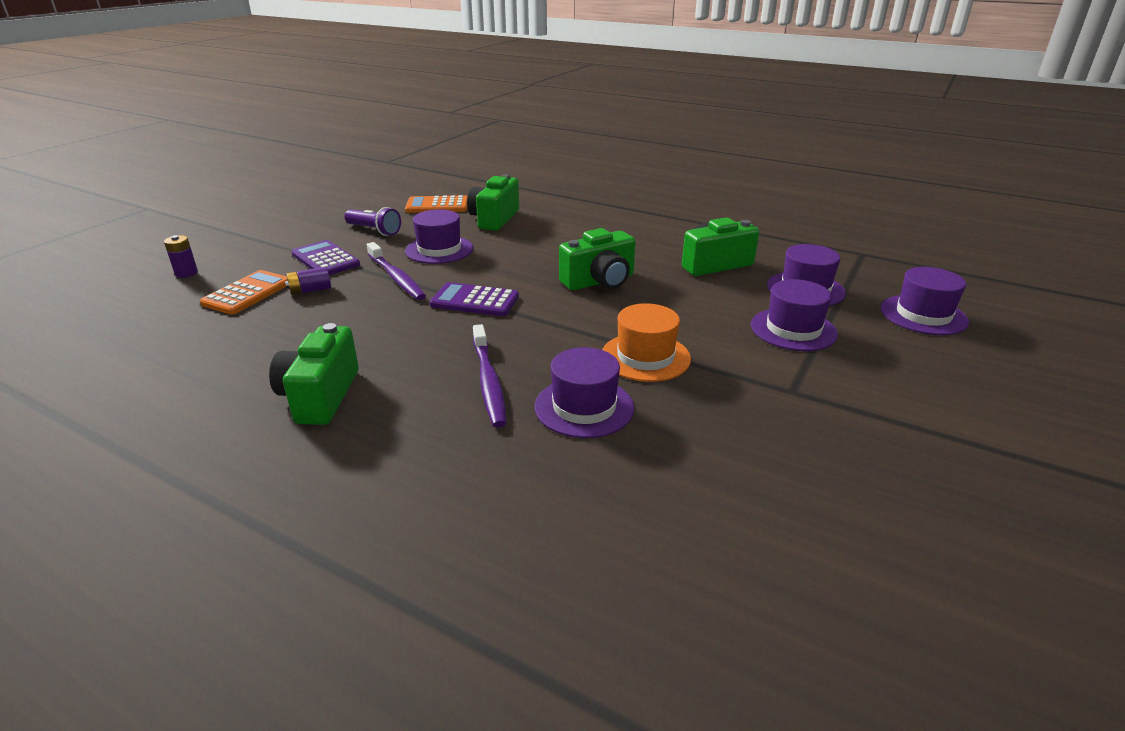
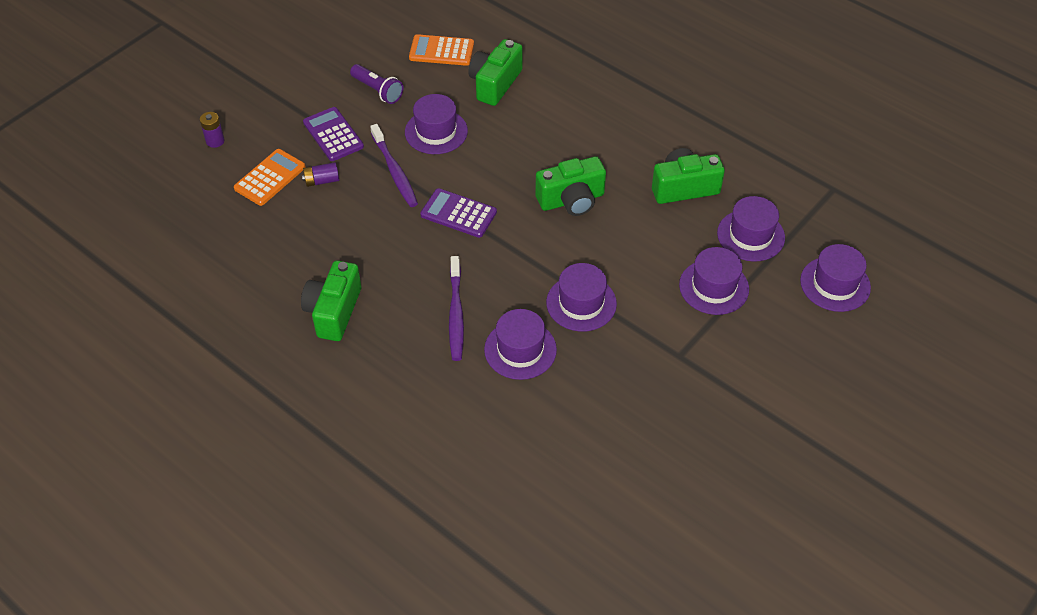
camera: 10 degrees right, 20 degrees up
(645, 357) = (581, 303): orange hat -> purple hat

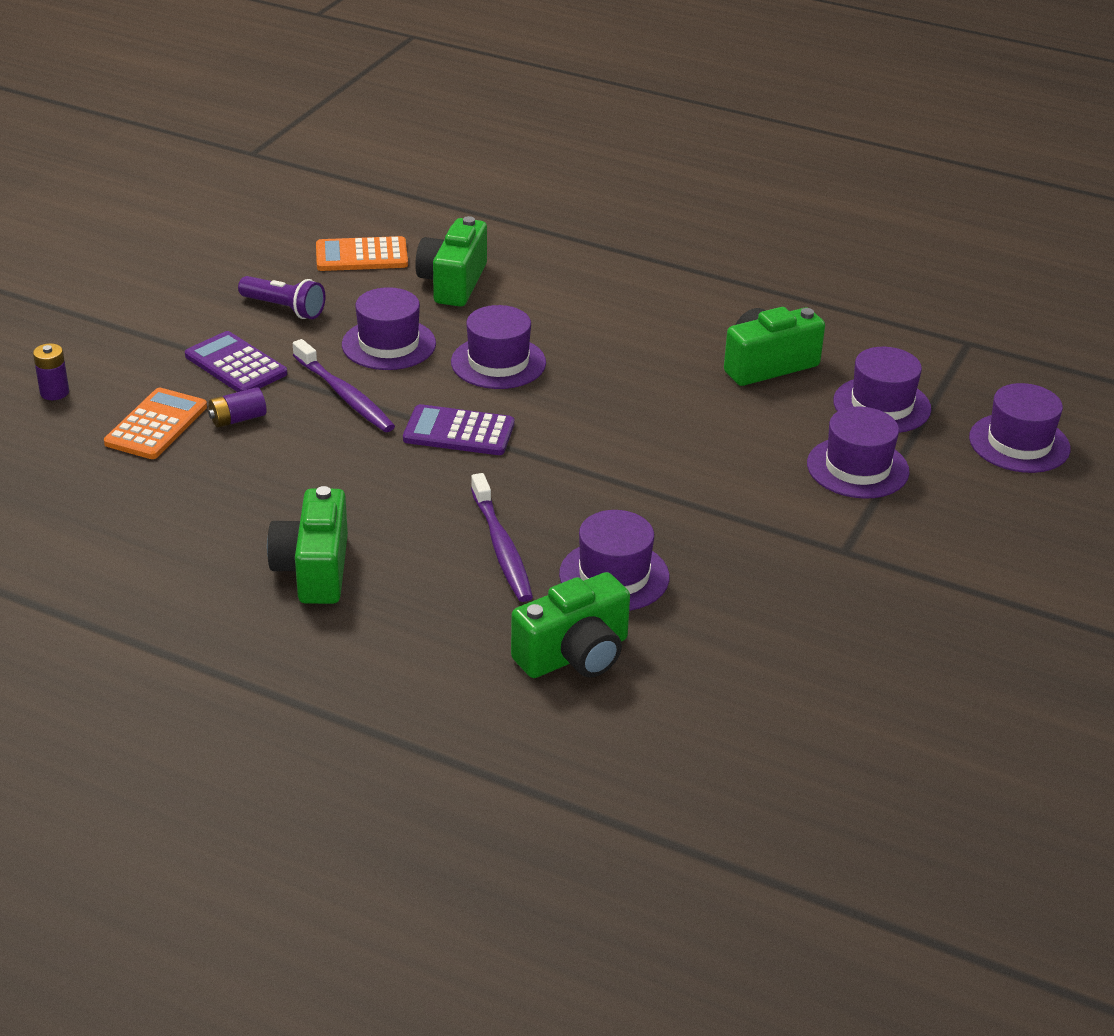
camera: 15 degrees left, 15 degrees down
(571, 200) = (616, 397): green camera -> green camera (575, 655)
(581, 303) = (680, 510): purple hat -> purple hat (498, 362)

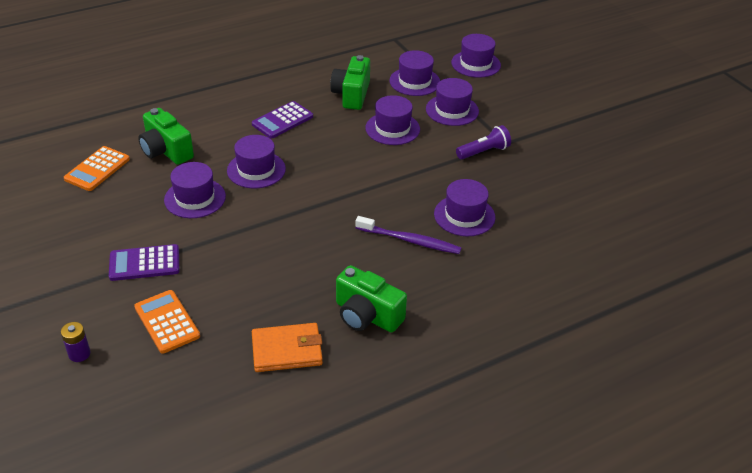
camera: 55 degrees left, 5 degrees up
(191, 532) = (287, 350): none -> orange wallet
(238, 419) = (199, 285): purple battery -> none
(284, 308) = (112, 220): purple flashlight -> purple flashlight (483, 152)
(345, 395) = (223, 235): purple toothbrush -> none
(459, 432) = (301, 210): purple calculator -> purple calculator (282, 120)
(575, 655) = (512, 256): green camera -> none
(735, 432) = (392, 128): none -> purple hat

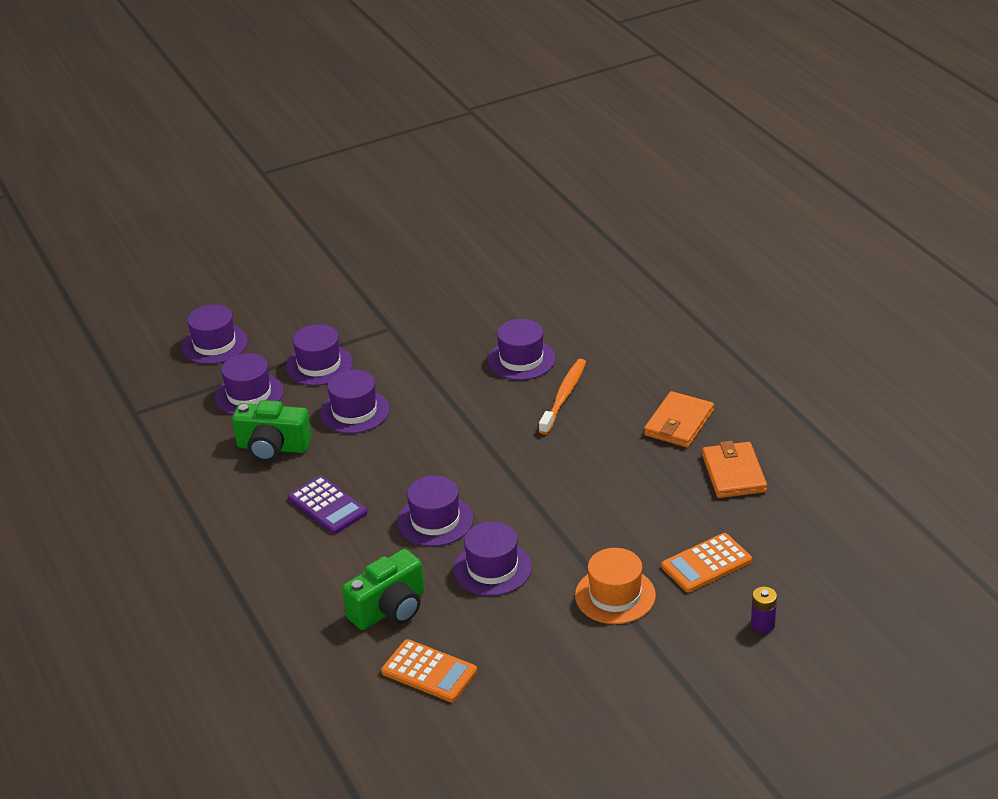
camera: 85 degrees left, 5 degrees down
(144, 263) = (615, 595): purple calculator -> orange hat
(367, 315) = (679, 423): green camera -> orange wallet
(410, 240) = (564, 396): purple toothbrush -> orange toothbrush
(483, 152) = (406, 343): purple flashlight -> none

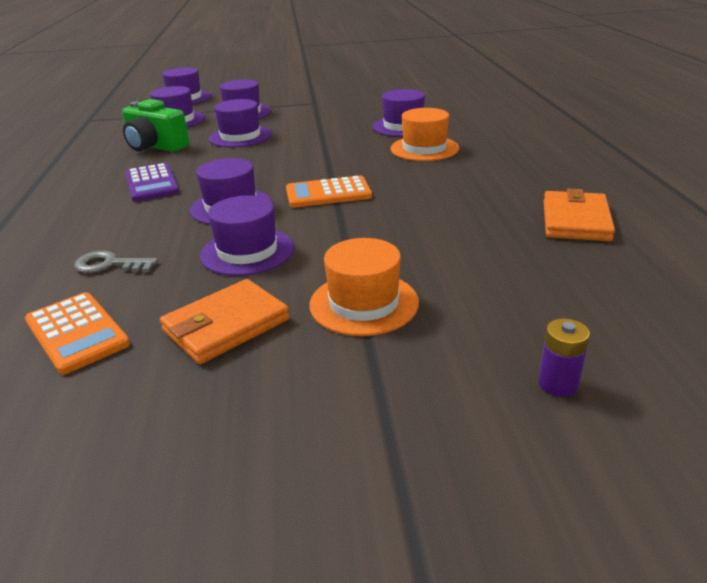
camera: 20 degrees right, 5 degrees down
(389, 609) = (110, 264): green camera -> grey key
(564, 396) = (424, 149): orange toothbrush -> orange hat
(679, 423) = (529, 177): orange wallet -> orange wallet (226, 325)
(706, 564) = (503, 294): orange calculator -> orange calculator (328, 193)

